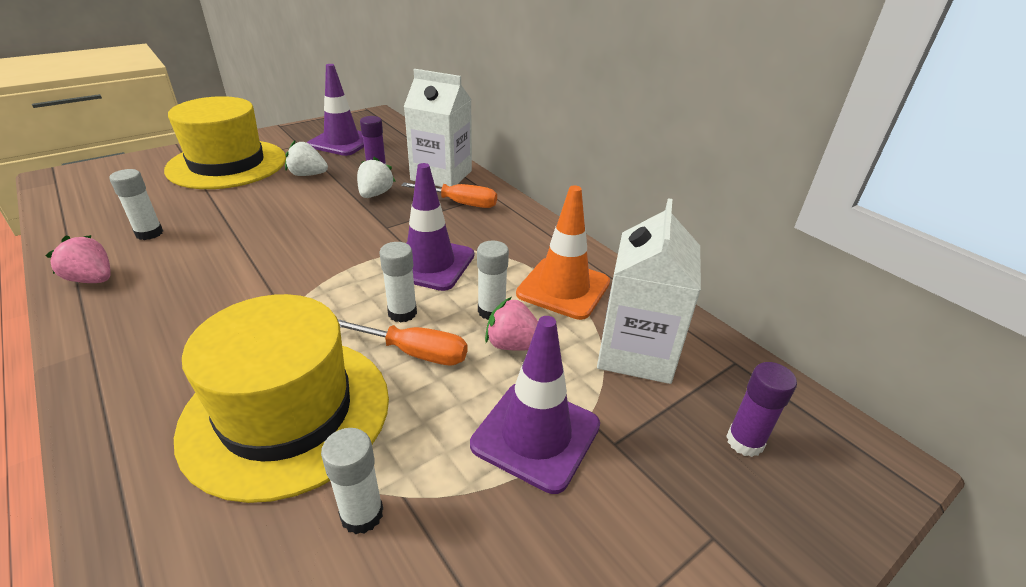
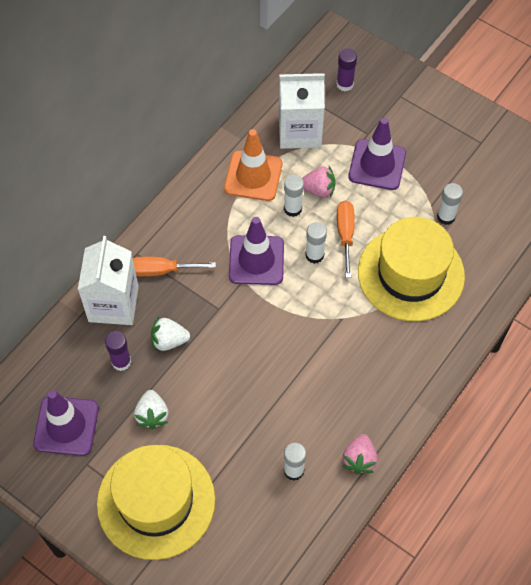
camera: 105 degrees left, 25 degrees up
(461, 203) = (161, 270): orange screwdriver -> orange screwdriver turned 90 degrees counterclockwise
(513, 345) = (318, 189): pink strawberry -> pink strawberry turned 90 degrees counterclockwise

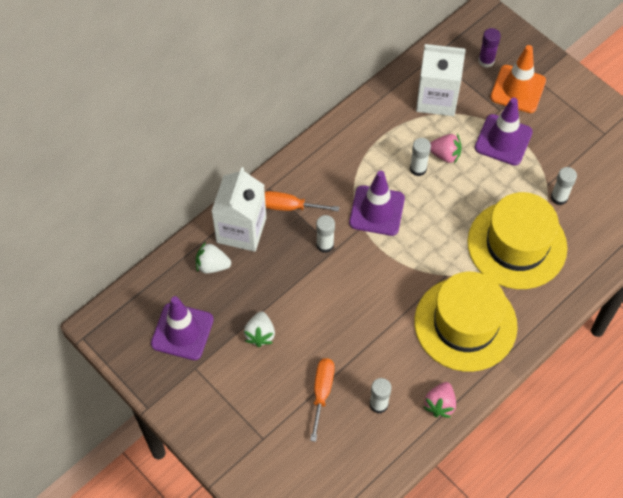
camera: 10 degrees right, 0 degrees up
(121, 362) = (240, 283): purple glue stick -> none
(156, 501) = (251, 411): yellow hat -> yellow hat (465, 324)
(169, 341) = (286, 271): white strawberry -> white strawberry (212, 265)
(253, 176) = (387, 133): orange traffic cone -> orange traffic cone (518, 89)
(314, 255) = (431, 214): white glue stick -> white glue stick (325, 245)
(345, 234) = (462, 200): orange screwdriver -> orange screwdriver (322, 392)

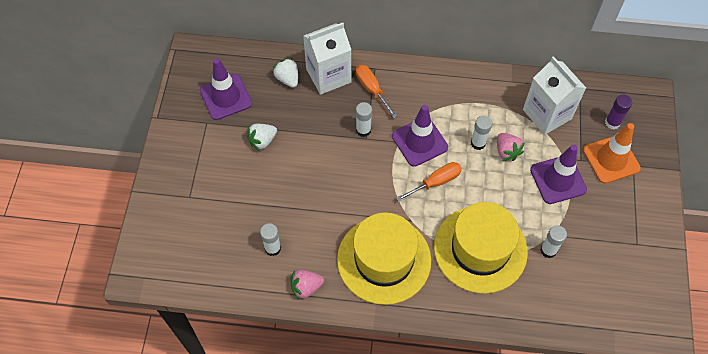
camera: 50 degrees right, 0 degrees up
(322, 392) = (252, 207): orange screwdriver -> orange screwdriver (436, 182)

